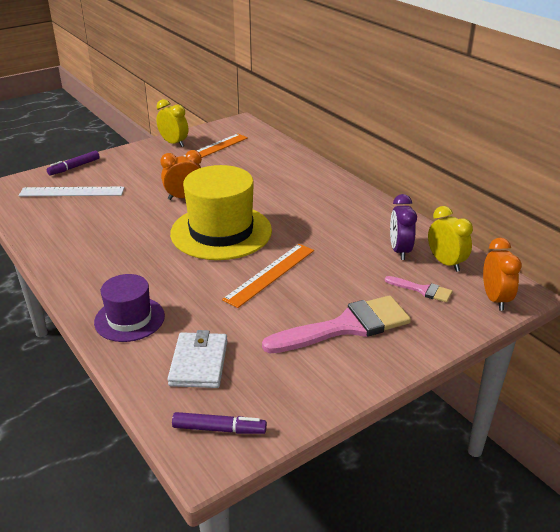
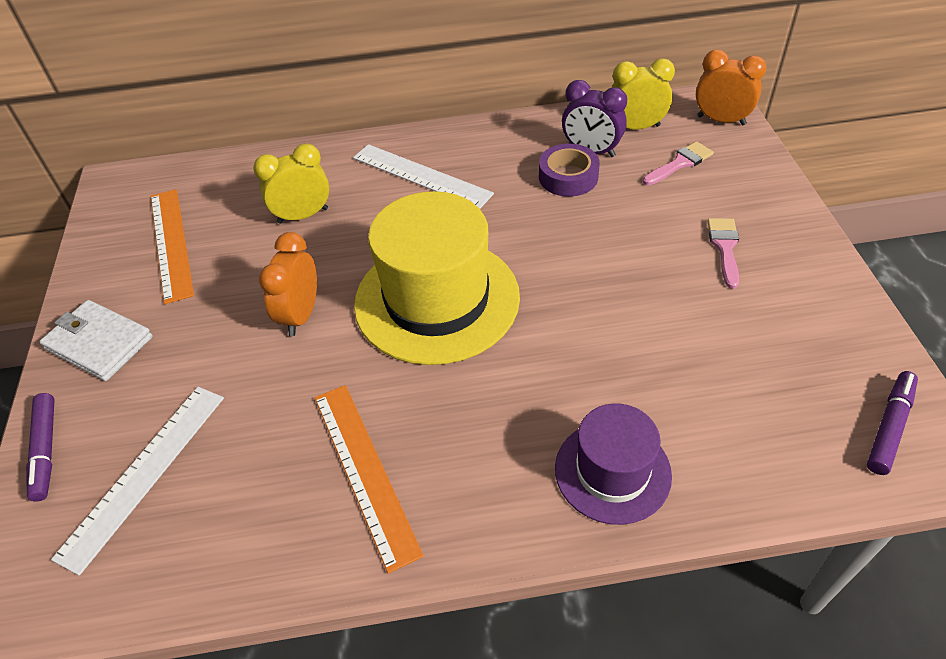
camera: 60 degrees left, 15 degrees up
(174, 143) = (101, 281): yellow clock -> yellow clock (303, 216)
(199, 363) = (749, 412): white wallet -> white wallet (99, 343)
(270, 274) = (578, 280): orange ruler -> orange ruler (364, 471)
(319, 199) = (421, 176): none -> white ruler
(346, 326) = (724, 247): pink brush -> pink brush, size x0.48
(364, 248) = (568, 177): none -> purple tape

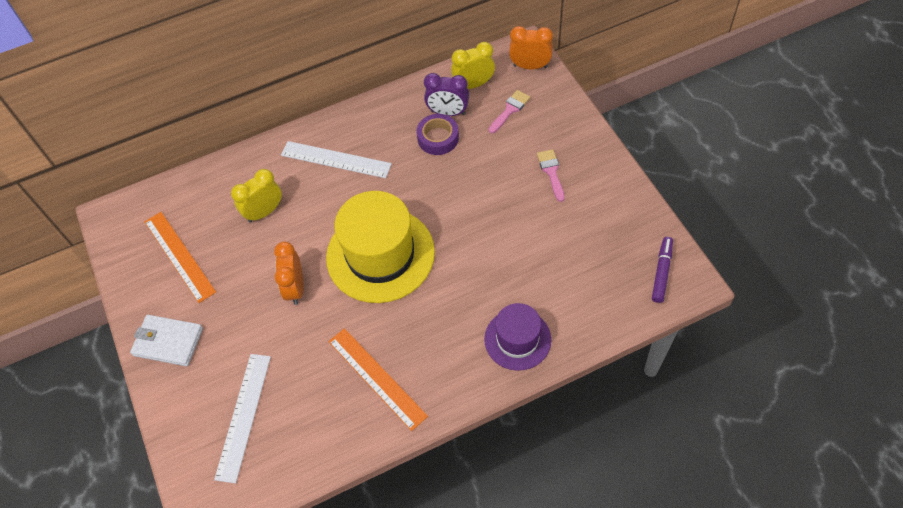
camera: 15 degrees left, 10 degrees up
(46, 450) = (173, 419): purple marker -> none

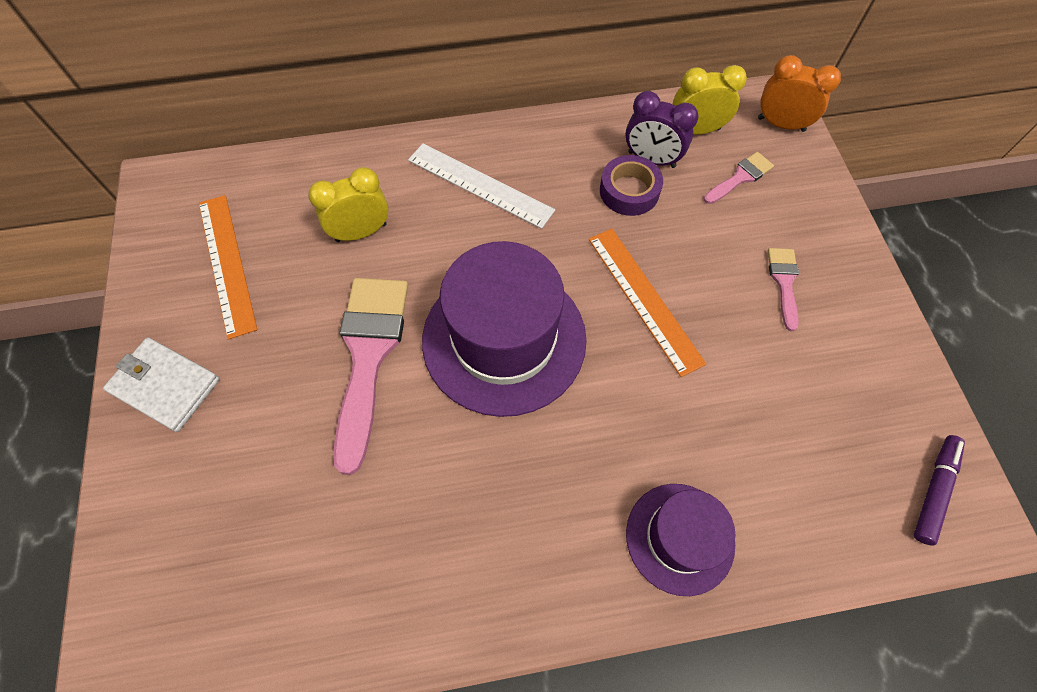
camera: 10 degrees right, 5 degrees up
(243, 416) = (228, 539): white ruler -> none
(295, 288) = (369, 355): orange clock -> pink brush
(376, 378) = (445, 537): orange ruler -> orange ruler (644, 299)
(380, 254) = (504, 339): yellow hat -> purple hat

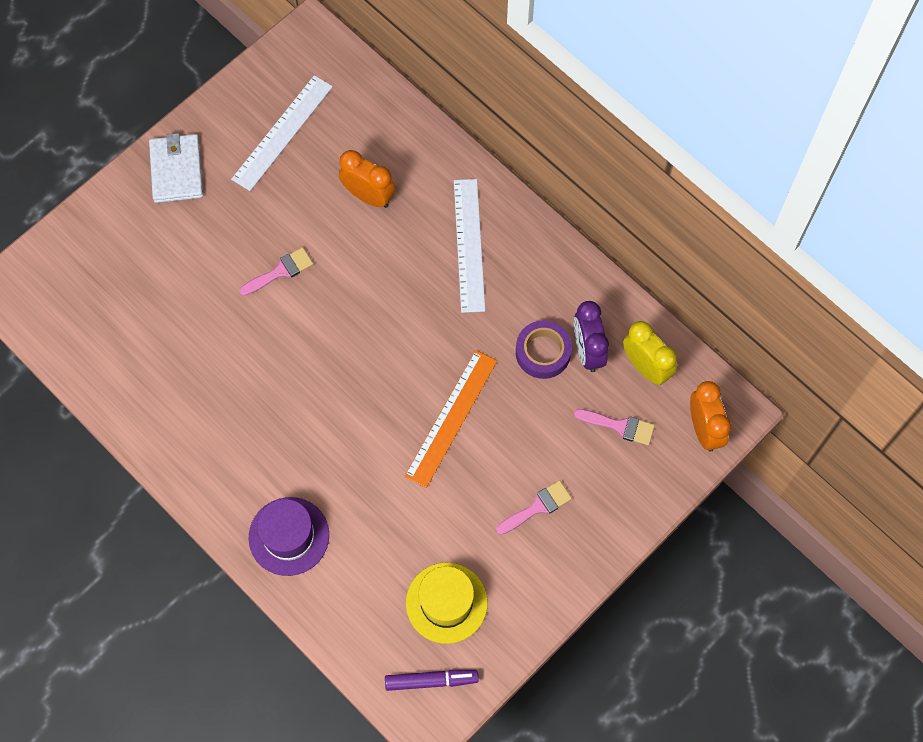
camera: 55 degrees right, 5 degrees up
(226, 263) = (282, 132): orange ruler -> white ruler
(361, 232) = (368, 196): yellow clock -> orange clock
(369, 355) = (280, 271): pink brush -> pink brush, size x0.48
(504, 339) = (352, 346): purple hat -> none
(847, 421) = (446, 603): none -> yellow hat

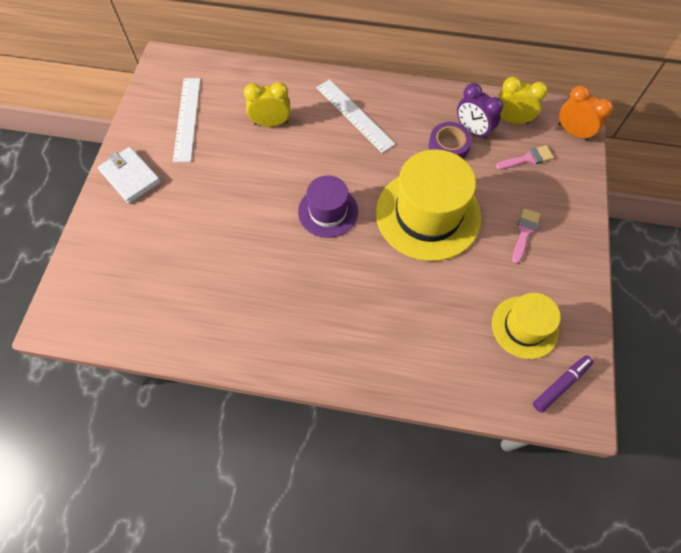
camera: 35 degrees left, 5 degrees down
(280, 271) = (248, 195): pink brush -> none
(289, 536) = (387, 355): purple hat -> purple hat (328, 211)
(368, 196) = (271, 123): orange clock -> yellow clock
(451, 418) = (428, 214): orange ruler -> yellow hat

